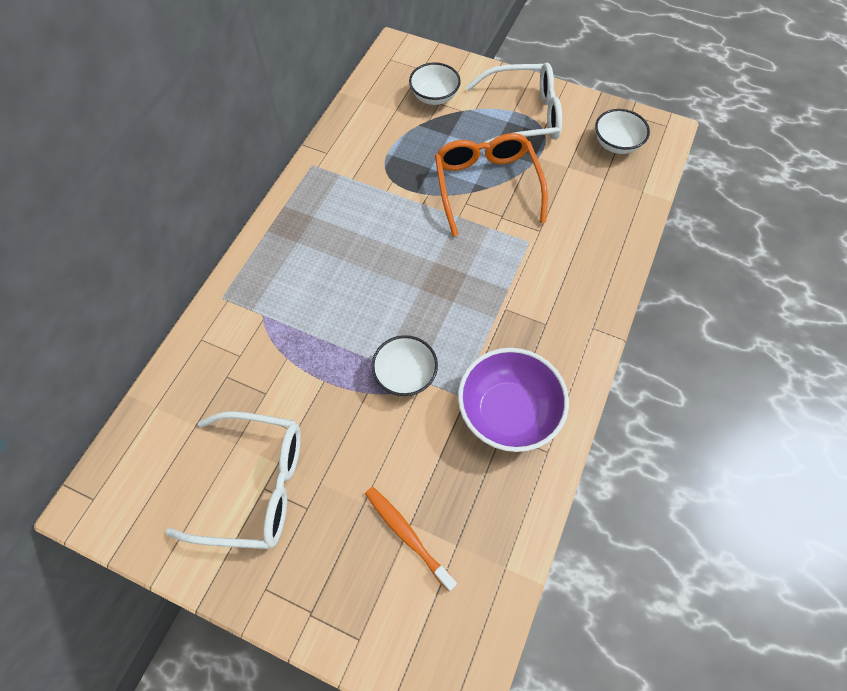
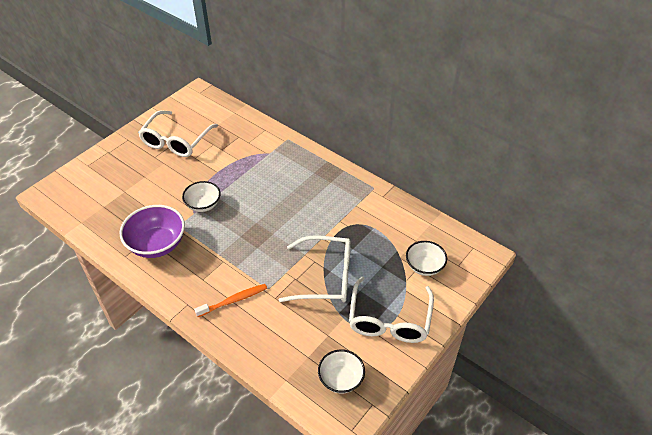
camera: 105 degrees right, 15 degrees down
(407, 535) = (120, 189): orange toothbrush -> orange toothbrush (233, 300)
(486, 185) = (326, 277): orange glasses -> white glasses

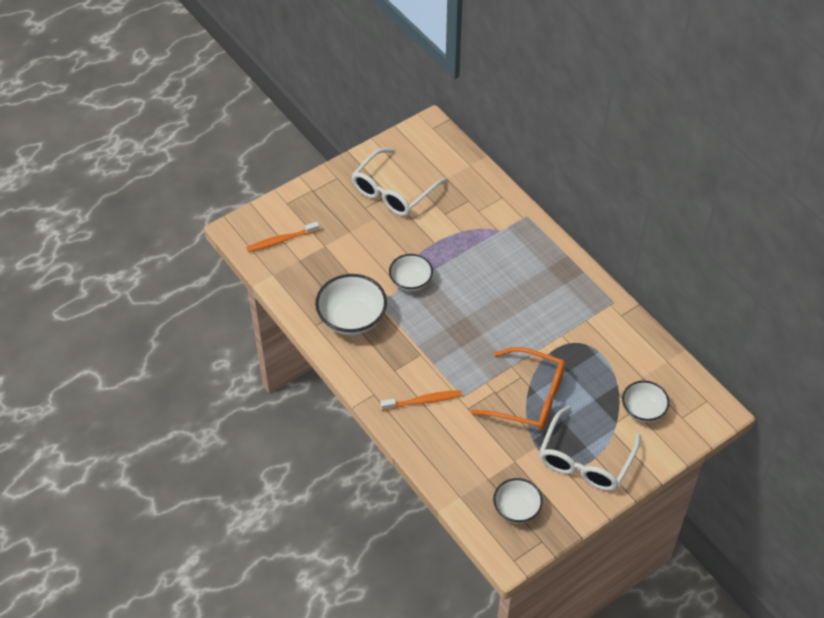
camera: 15 degrees right, 5 degrees up
(85, 194) = (281, 240): none -> orange toothbrush
(157, 244) = (352, 319): purple bowl -> white bowl
(326, 277) = (529, 397): white glasses -> orange glasses

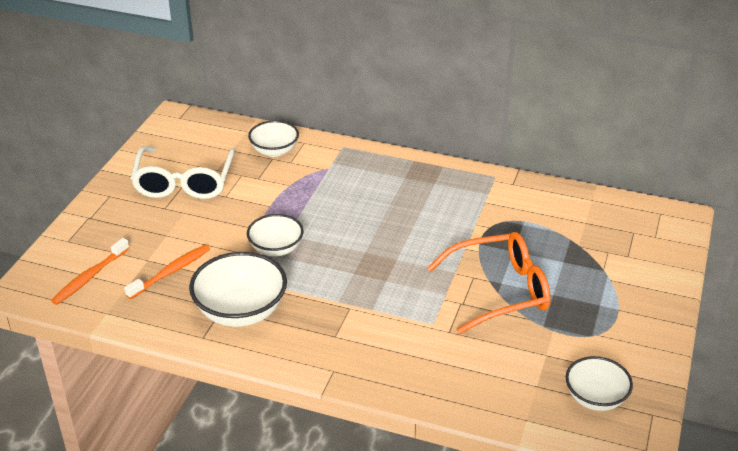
camera: 35 degrees left, 15 degrees down
(423, 401) = (395, 349): orange toothbrush -> orange toothbrush (171, 272)
(585, 460) = (612, 317): white glasses -> none
(643, 410) = (615, 248): white bowl -> white bowl (274, 151)

